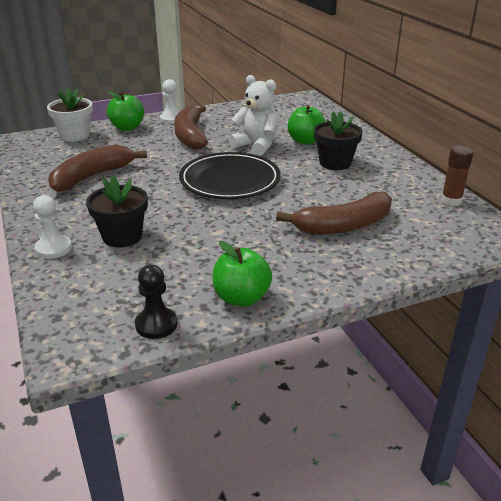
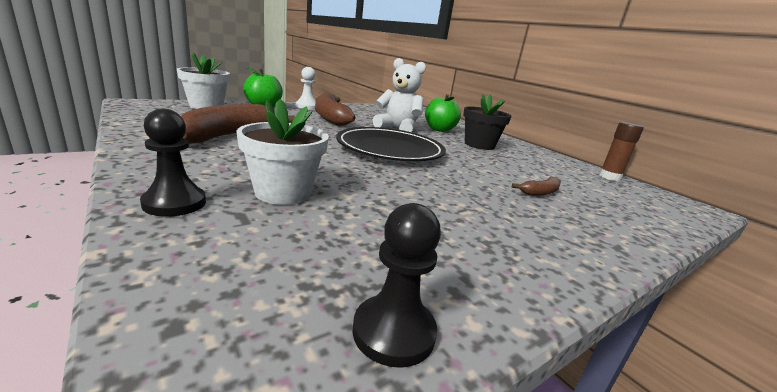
camera: 15 degrees left, 10 degrees down
(53, 248) = (174, 203): white pawn -> black pawn
(122, 236) = (283, 192): black flower pot -> white flower pot
(241, 298) = (502, 276): green apple -> none
(343, 226) = (540, 192): brown banana -> brown banana, size x0.46

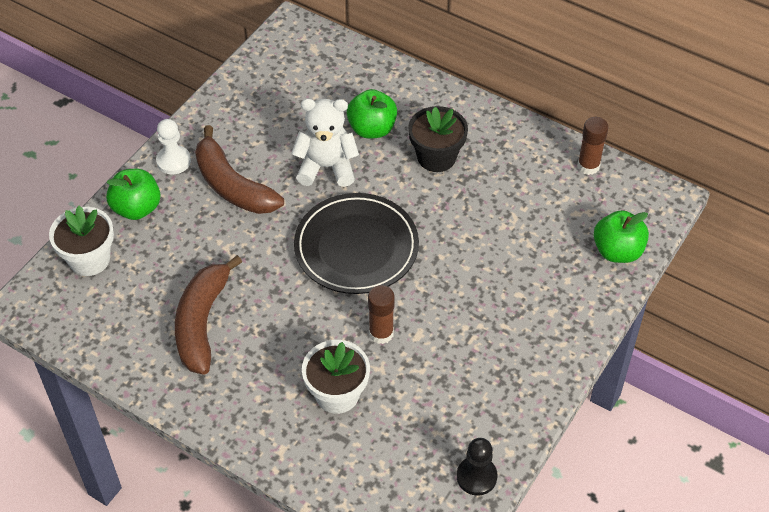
camera: 20 degrees left, 30 degrees up
(174, 203) = (290, 449): black pawn -> none
(370, 181) = (381, 333): none -> brown glue stick
(540, 192) = (522, 260): brown banana -> none
(650, 217) = (617, 251): none -> green apple

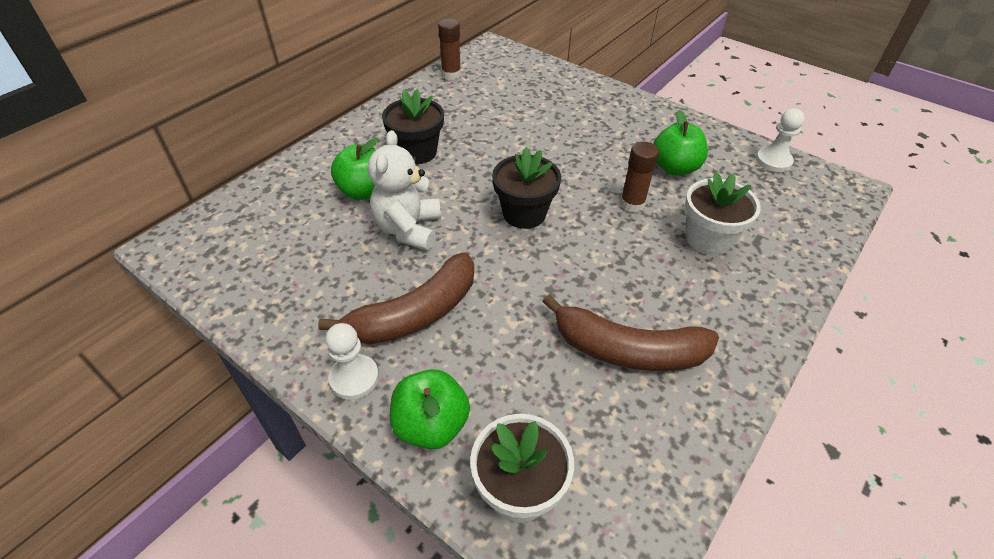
camera: 85 degrees left, 5 degrees down
(356, 247) = (524, 213): black plate -> black flower pot
(476, 477) = (773, 161): black pawn -> white pawn
(617, 251) = (542, 72): green apple -> green apple (674, 168)

